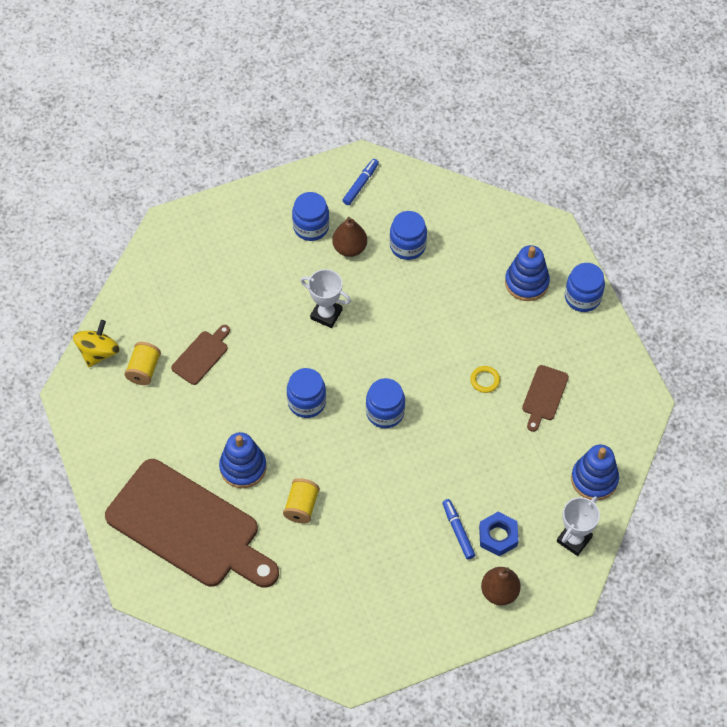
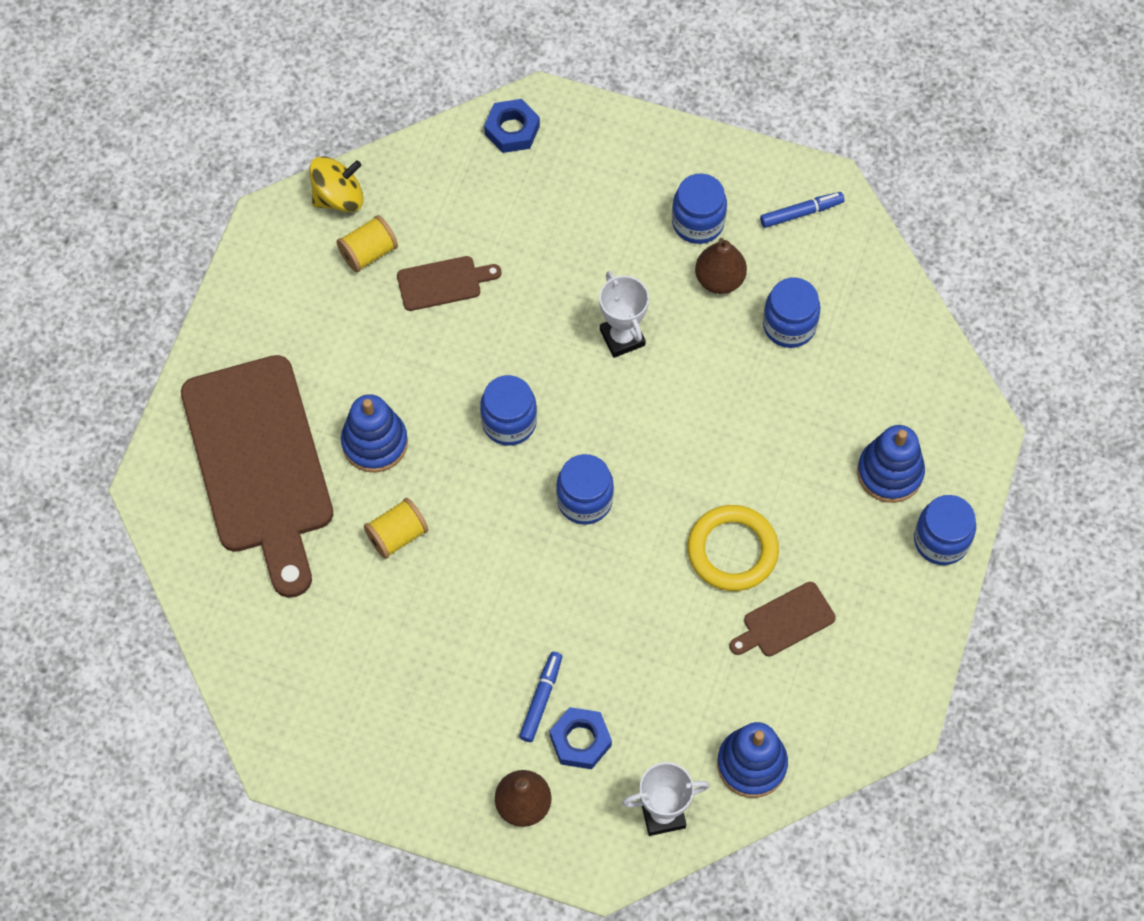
camera: 40 degrees right, 5 degrees up
(164, 249) = (512, 130): none -> blue nut
(485, 380) = (732, 551): yellow ring -> yellow ring, size x2.08

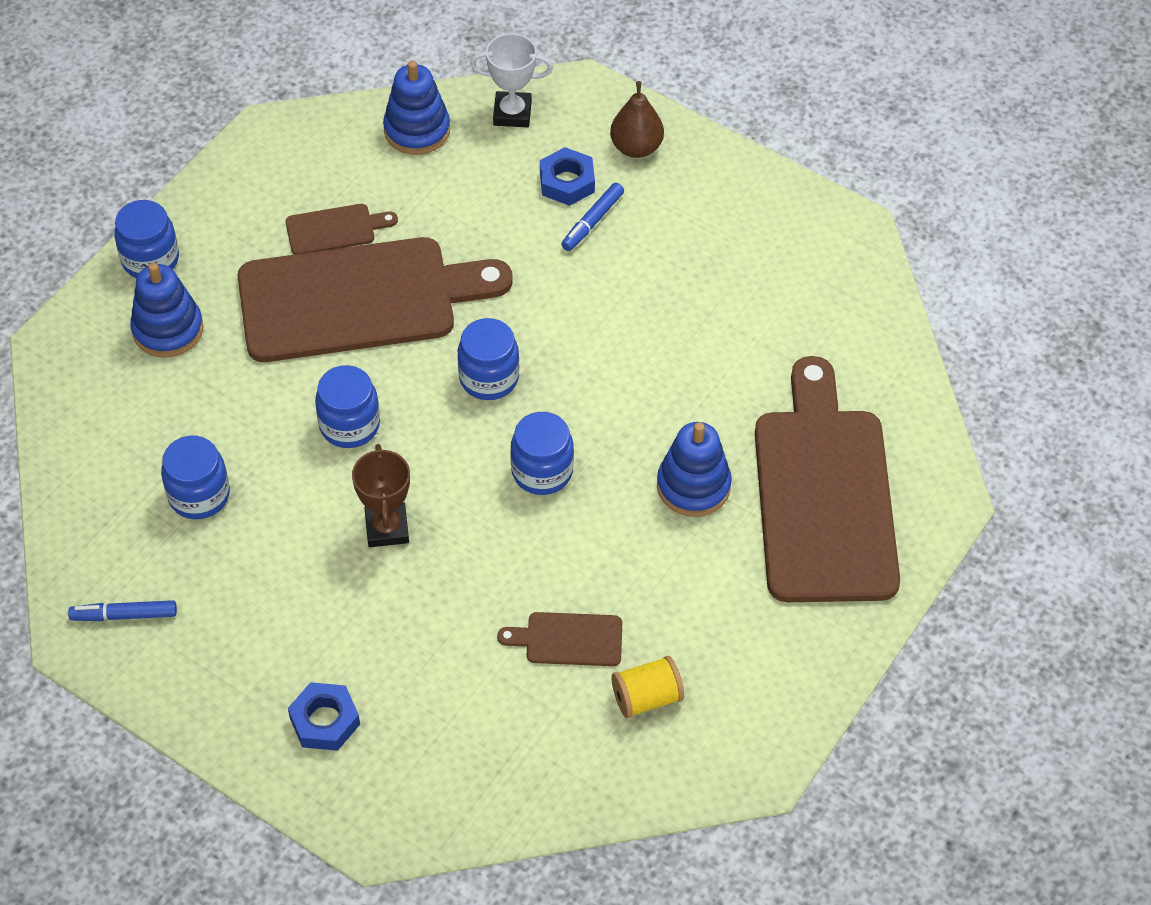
camera: 165 degrees left, 10 degrees down
(338, 197) = (666, 776): yellow spinning top -> none
(397, 535) = (693, 392): yellow spool -> none
(512, 130) = (425, 809): blue nut -> blue nut (325, 721)
(622, 337) = (387, 528): white trophy -> brown trophy
(698, 222) = (248, 634): blue jar -> blue jar (349, 425)
(719, 279) = (252, 564): brown pear -> none
(732, 551) = (358, 299): yellow ring -> brown cutting board

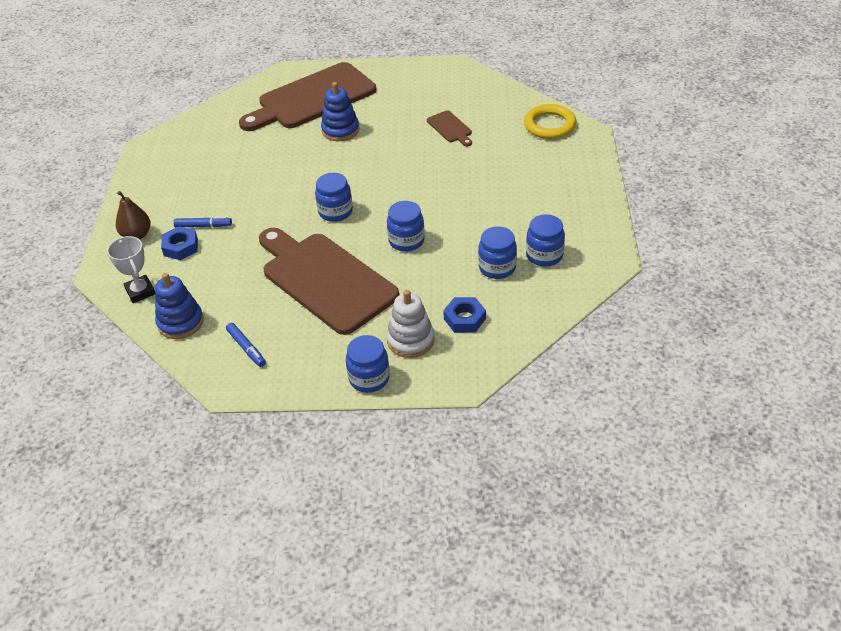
camera: 120 degrees left, 10 degrees down
(124, 615) = (584, 254): blue marker -> blue marker (246, 348)
(168, 329) = (410, 340): blue stacking toy -> white stacking toy
(325, 721) = (560, 169): blue nut -> blue nut (464, 319)
(335, 229) = (283, 315): brown cutting board -> none
(387, 528) = (450, 200): brown trophy -> none
(450, 790) = (549, 125): none -> yellow ring
(542, 471) = (374, 172): blue jar -> blue jar (544, 255)
(646, 697) = (455, 100): yellow spool -> none

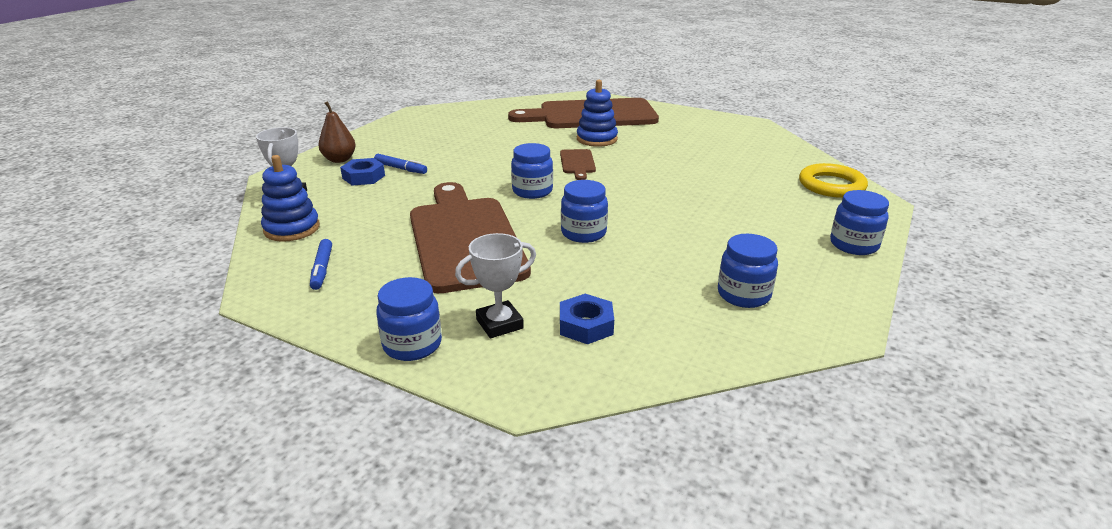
camera: 25 degrees right, 15 degrees down
(410, 340) = (499, 324): white stacking toy -> white trophy
(450, 128) = (712, 162): brown cutting board -> brown cutting board (577, 163)
(497, 267) = (671, 288): blue jar -> blue jar (853, 245)

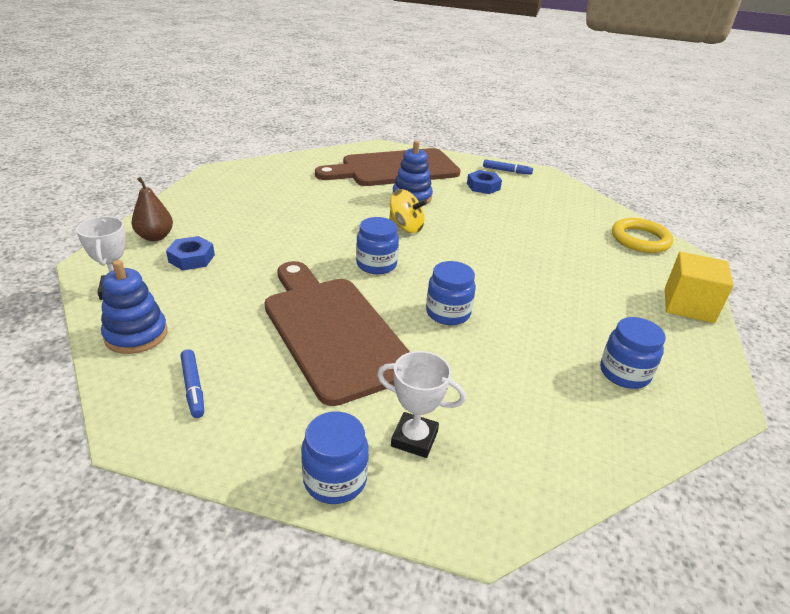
camera: 15 degrees left, 5 degrees up
(401, 168) = (228, 245): blue marker -> blue marker (507, 171)
(499, 324) = (414, 439): white trophy -> white trophy turned 60 degrees clockwise
(577, 163) = (406, 227): brown cutting board -> yellow spinning top
(586, 325) = (499, 429): blue nut -> blue nut (483, 186)
(853, 245) = (688, 305): blue jar -> yellow cube

